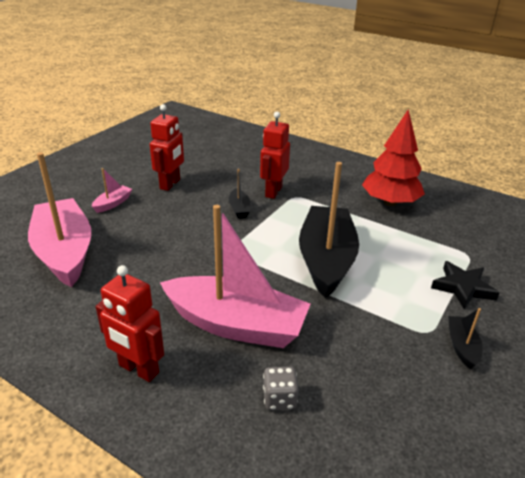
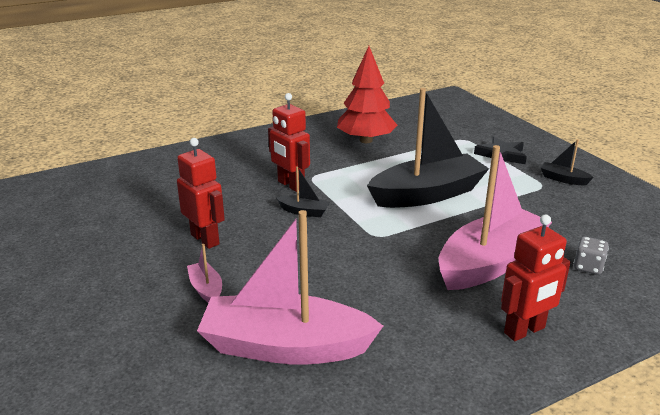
camera: 60 degrees left, 5 degrees down
(326, 260) = (427, 194): black boat -> black boat turned 120 degrees clockwise

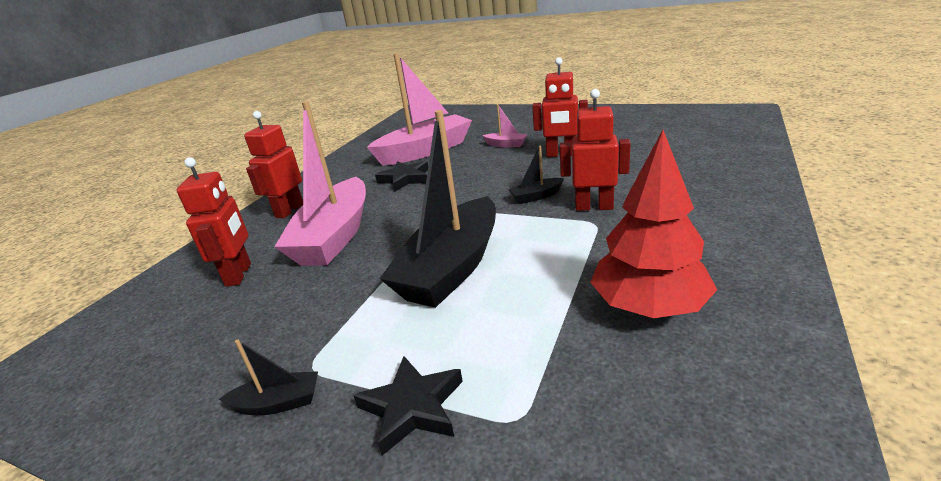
camera: 145 degrees right, 0 degrees up
(366, 302) = (405, 179): none -> black star
(588, 267) = (239, 274): grey dice -> red robot

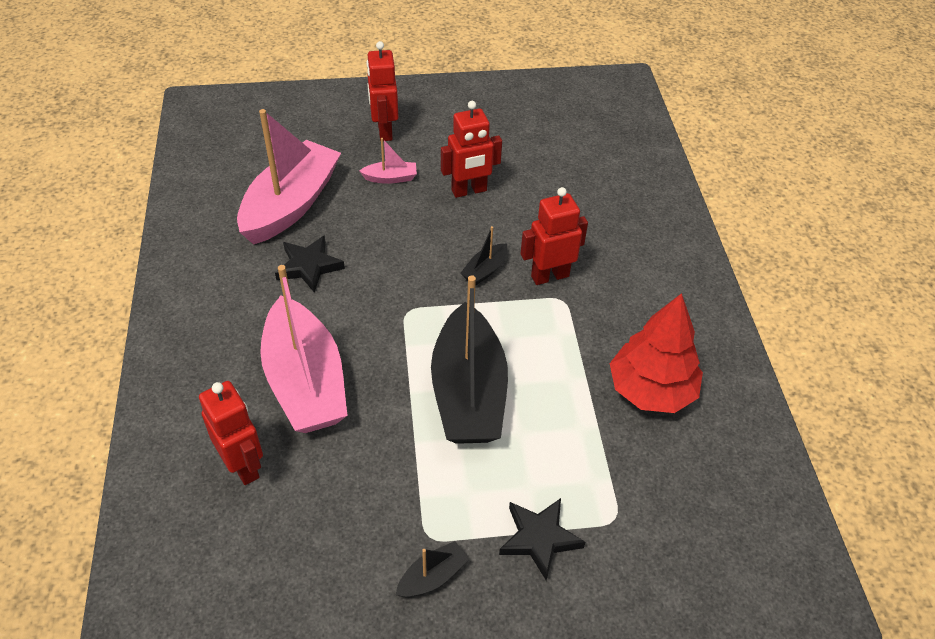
camera: 35 degrees left, 20 degrees up
(289, 211) = (201, 354): red robot -> red robot (384, 131)

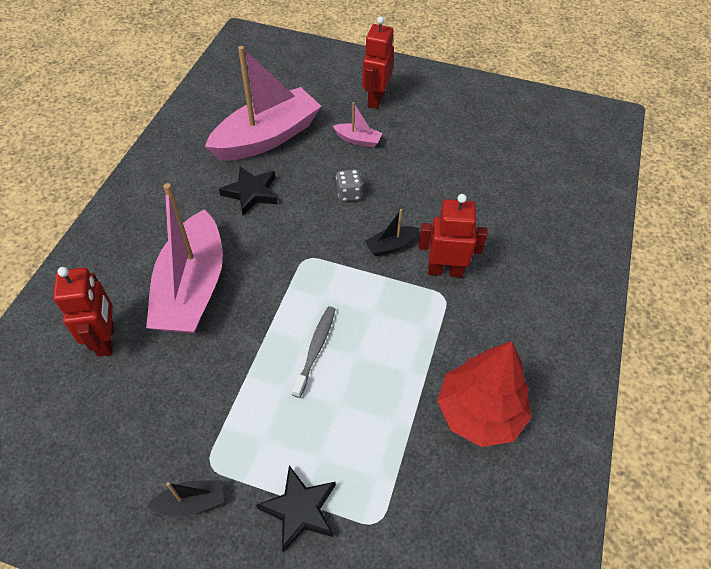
camera: 25 degrees right, 5 degrees up
(413, 234) = (349, 193): none -> grey dice
(468, 392) = (315, 349): black boat -> grey toothbrush
(469, 191) = (417, 171): red robot -> none

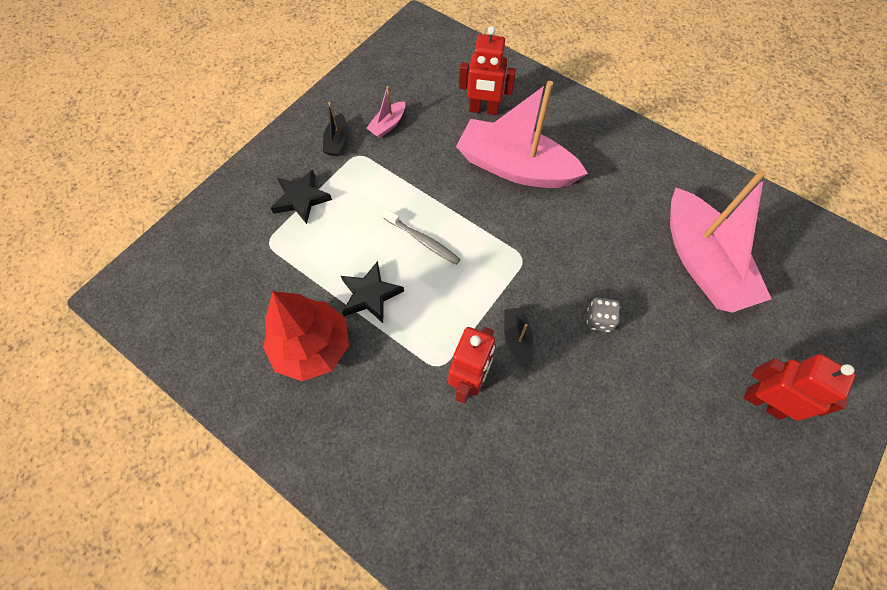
camera: 110 degrees right, 10 degrees up
(251, 193) = (619, 231): black star -> black star (370, 295)
(358, 140) = (685, 356): pink boat -> pink boat (388, 125)

